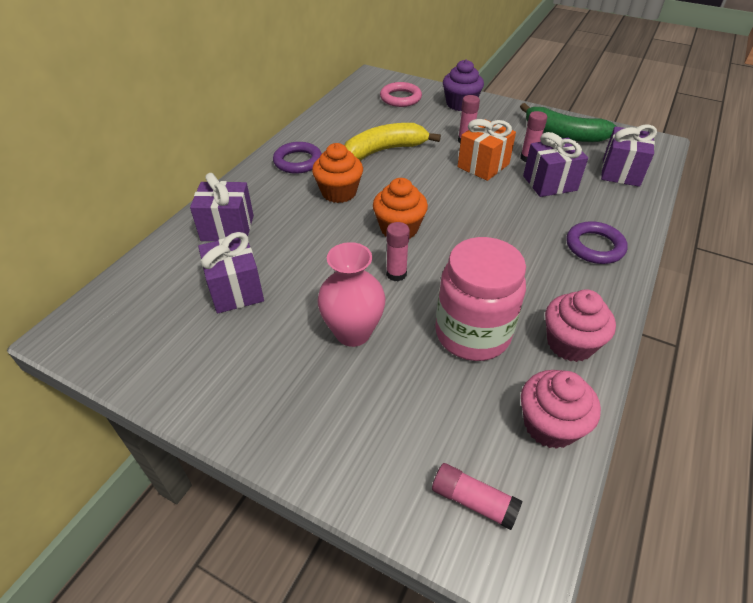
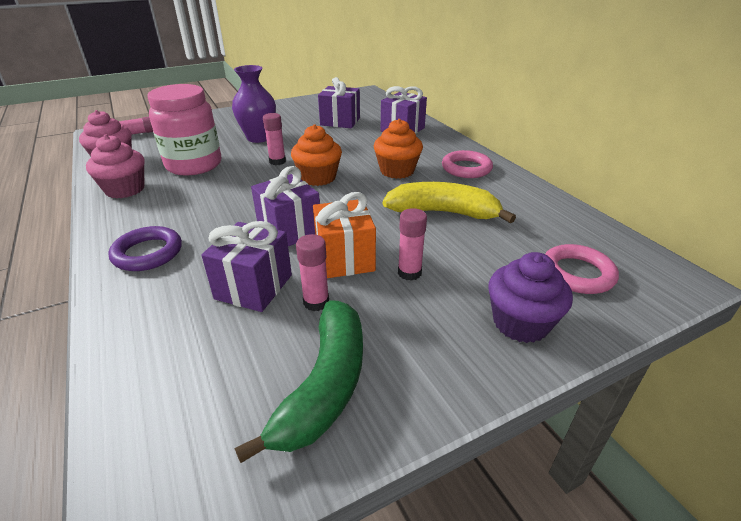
camera: 125 degrees right, 10 degrees down
(298, 161) = (466, 168): purple ring -> pink ring
(353, 332) = (259, 138): pink vase -> purple vase
(385, 150) = (443, 212): yellow banana -> yellow banana turned 90 degrees counterclockwise
(563, 134) = (325, 386): green banana -> green banana turned 135 degrees clockwise
(620, 172) = (176, 372): purple gift -> purple gift (289, 230)

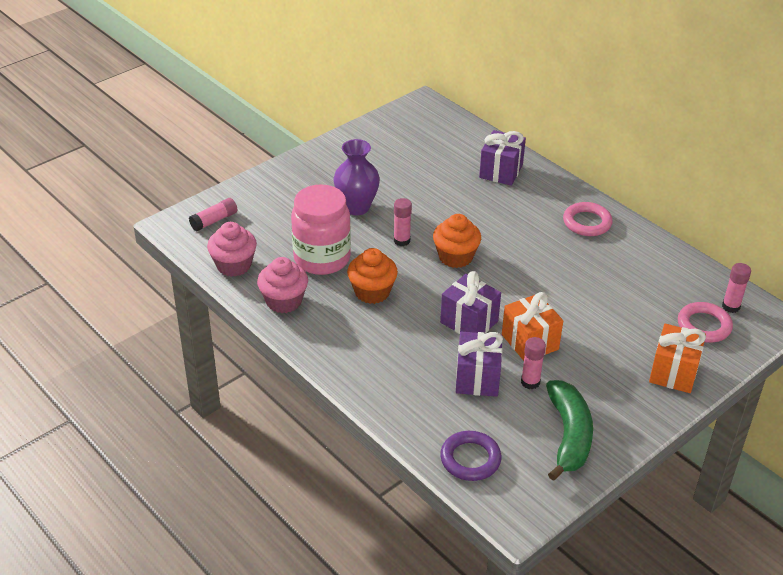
camera: 15 degrees left, 5 degrees up
(148, 253) = (371, 364): purple ring -> purple ring (470, 459)
(340, 121) = (427, 166): purple gift -> none
(397, 171) = (524, 236): orange cupcake -> orange cupcake (372, 292)
(409, 273) = (584, 346): pink glue stick -> pink glue stick (731, 306)
(443, 212) = (586, 282): yellow banana -> none
(520, 323) = (673, 372): purple cupcake -> orange gift

